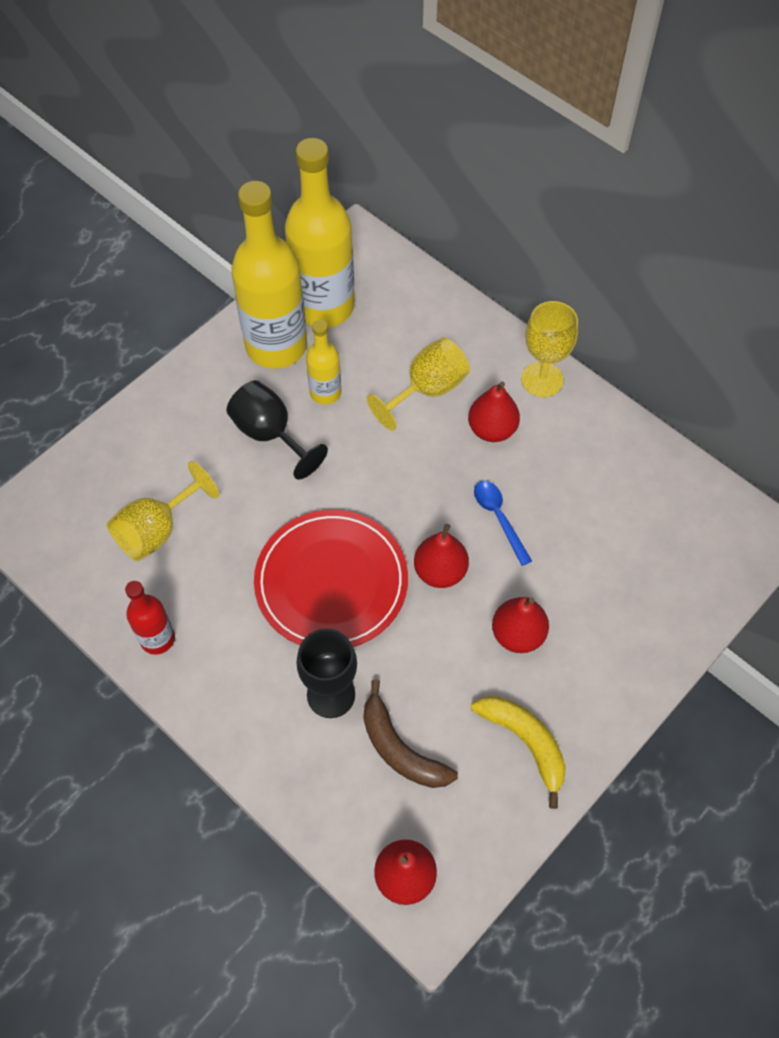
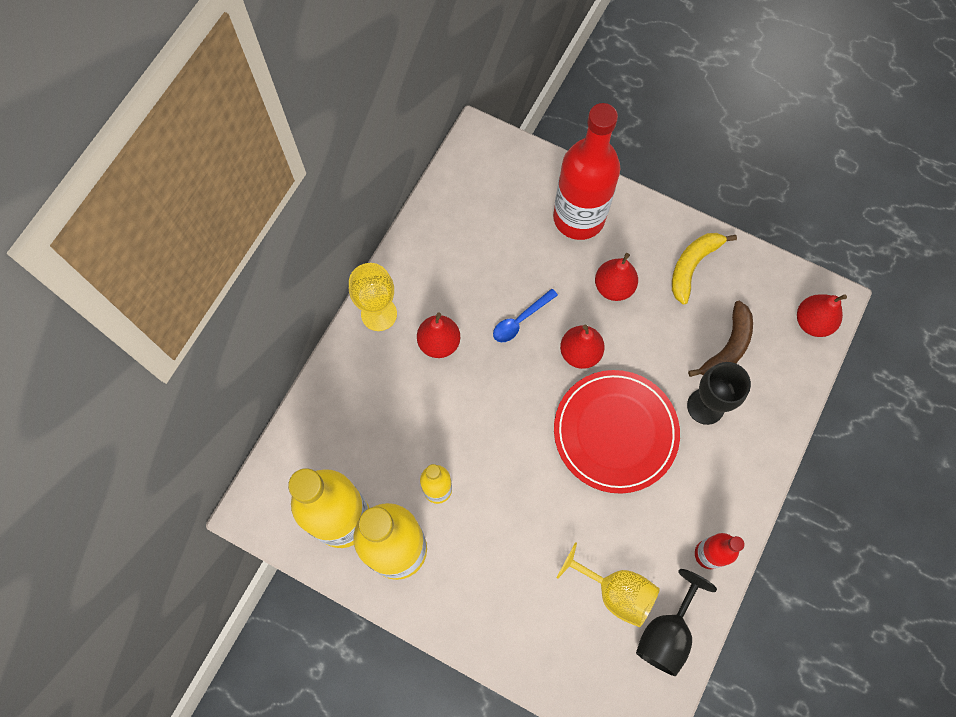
camera: 105 degrees left, 10 degrees up
(270, 434) = (493, 524): black goblet -> black goblet (666, 633)
(427, 390) = (413, 403): yellow goblet -> none
(625, 621) = (578, 218): none -> red bottle

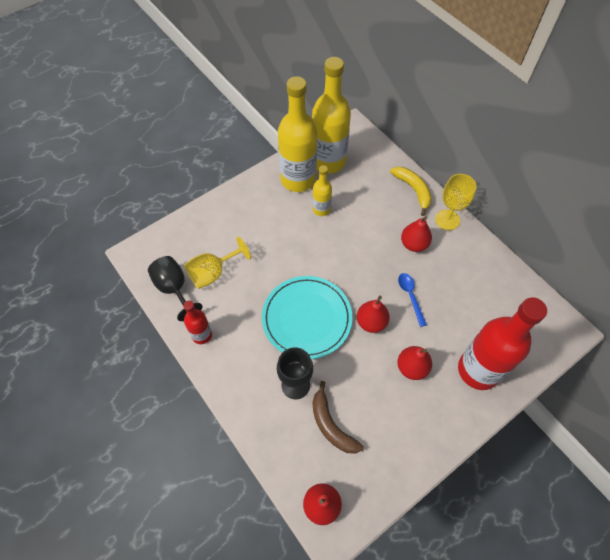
camera: 115 degrees right, 10 degrees down
(615, 432) = (307, 318): red plate -> turquoise plate
(692, 266) = (407, 434): yellow banana -> yellow banana (413, 190)

